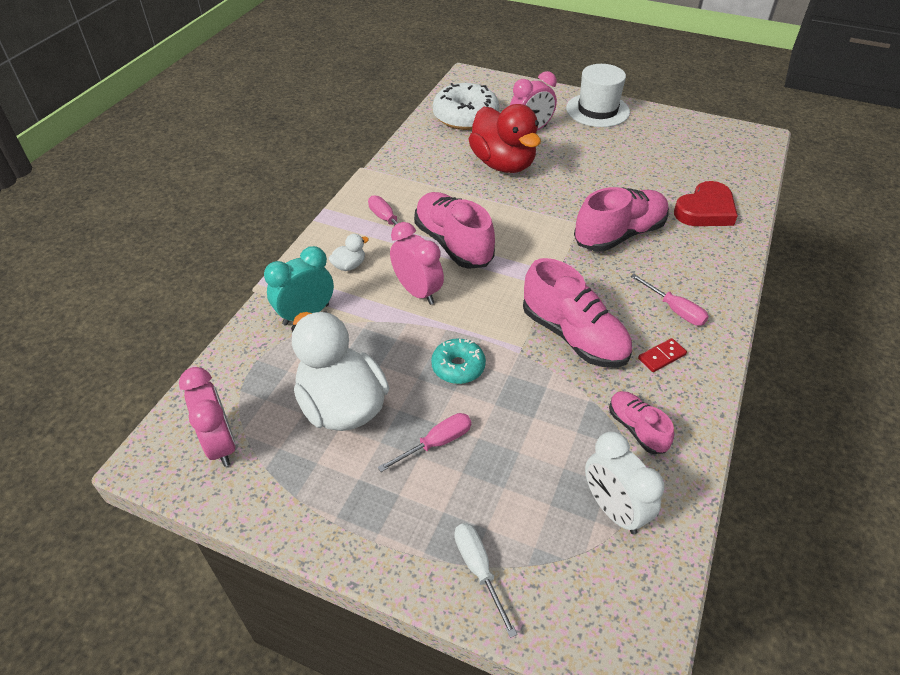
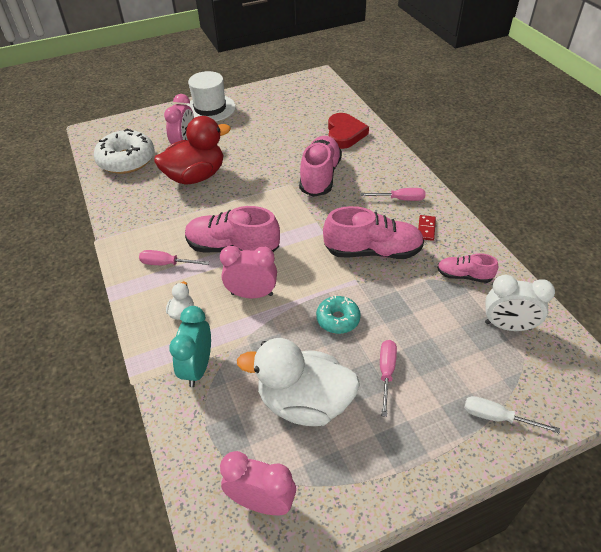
camera: 45 degrees left, 0 degrees up
(503, 164) = (196, 176): red duck -> red duck turned 45 degrees counterclockwise

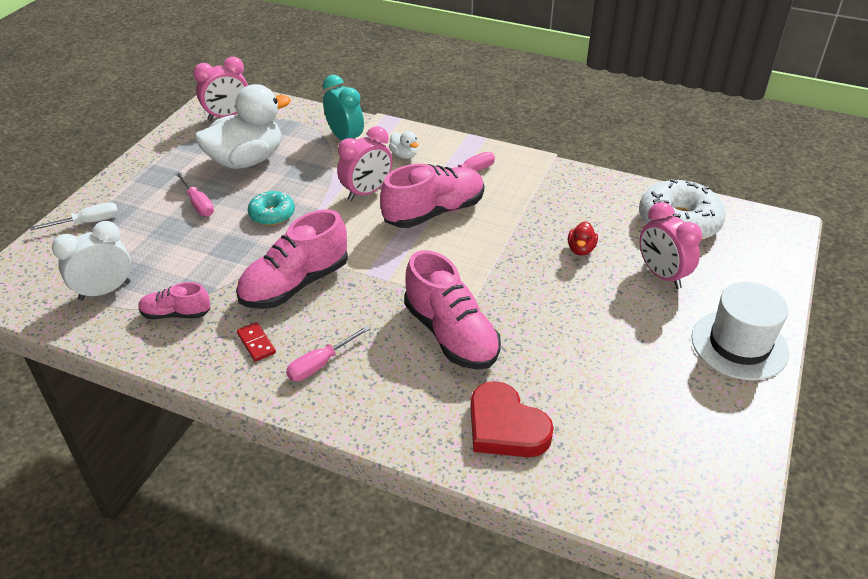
camera: 135 degrees right, 5 degrees down
(196, 176) = (581, 249): red duck -> red duck, size x0.41
(464, 276) = (176, 314): pink shoe -> pink shoe turned 150 degrees counterclockwise

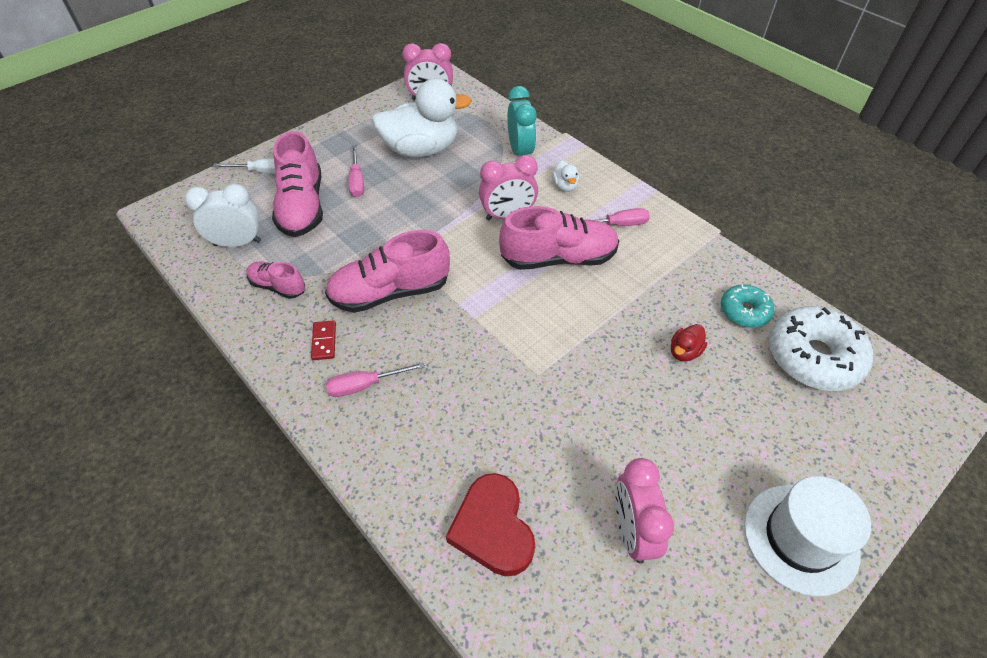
camera: 25 degrees right, 10 degrees up
(272, 214) = (411, 212): turquoise donut -> turquoise donut (744, 311)
(451, 334) = (499, 401): pink shoe -> pink shoe (302, 207)
(662, 275) = (757, 415): pink clock -> pink clock (632, 531)

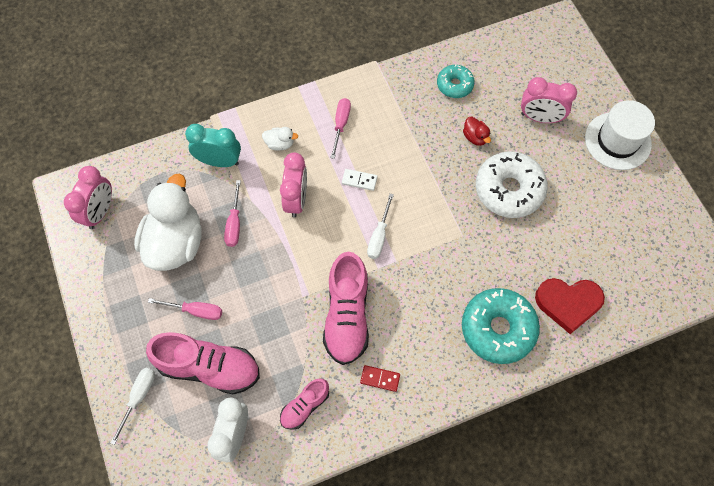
camera: 70 degrees left, 15 degrees up
(365, 385) = (433, 356): pink screwdriver -> pink screwdriver (234, 223)
(424, 447) = (498, 329): none -> turquoise donut
(498, 294) = (379, 236): none -> white screwdriver
(558, 258) = (359, 180): pink shoe -> white domino
(632, 531) = (591, 225): pink clock -> pink clock (540, 118)
(813, 357) = (504, 67): white donut -> white donut (509, 190)

